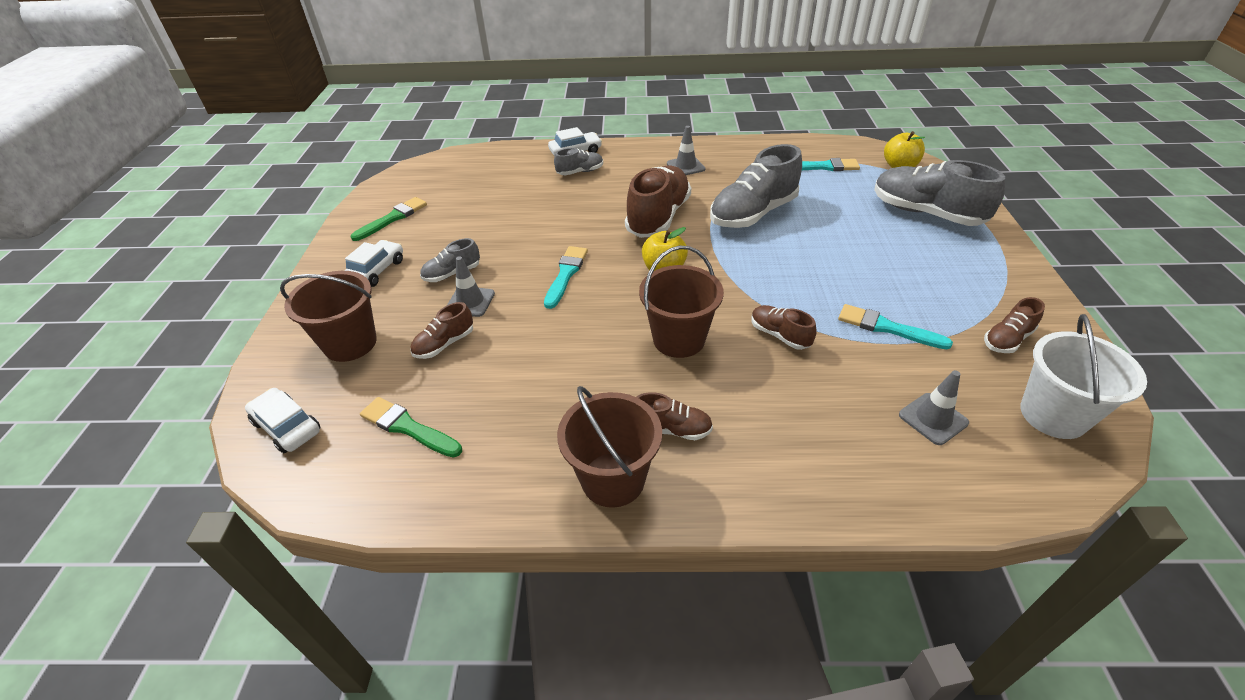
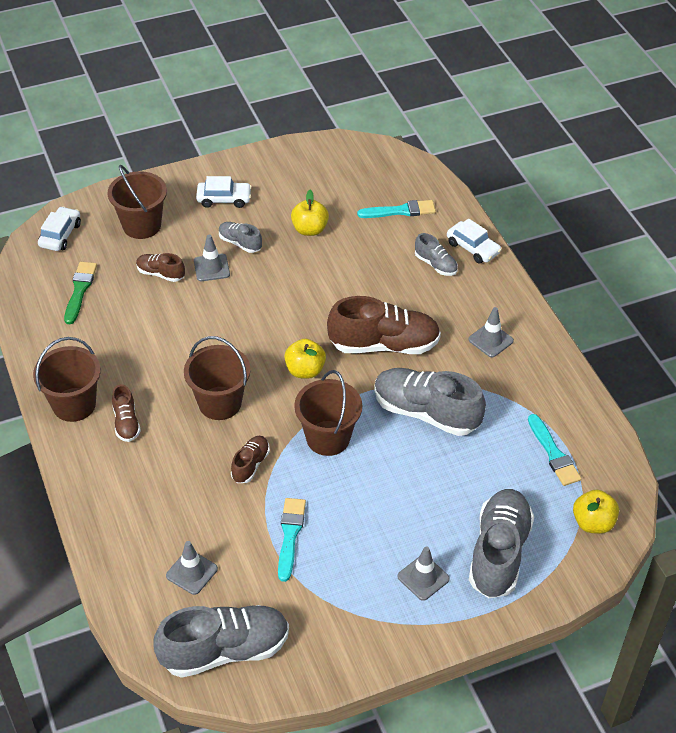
camera: 65 degrees right, 5 degrees up
(393, 218) = (296, 174): green brush -> none
(476, 226) = (309, 229): none -> yellow apple
(566, 274) = (270, 310): turquoise brush -> turquoise brush (400, 211)
(761, 275) = (328, 438): none -> brown bucket
(951, 257) = (423, 578): none -> grey traffic cone
(1007, 339) = (309, 621): brown shoe -> none
(1053, 415) = (225, 650): white bucket -> grey shoe

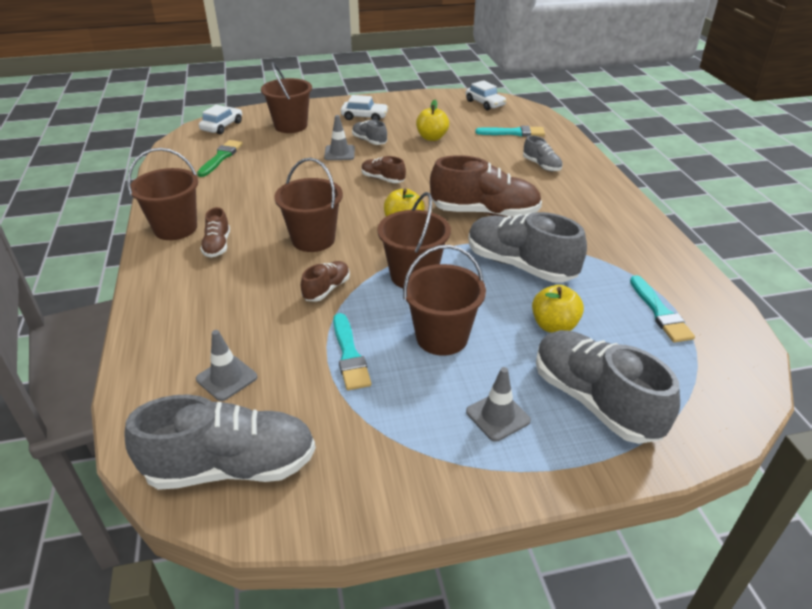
camera: 10 degrees right, 10 degrees down
(160, 274) = (294, 153): brown shoe -> brown shoe (383, 179)
(290, 535) = (349, 355): turquoise brush -> turquoise brush turned 150 degrees clockwise
(366, 506) = (442, 337): none -> brown bucket
(473, 248) = (577, 158): white car -> white car (485, 103)
(490, 340) = (591, 218): grey traffic cone -> none
(499, 553) = (594, 401): grey shoe -> grey shoe turned 60 degrees counterclockwise
(593, 523) = (712, 383): yellow apple -> yellow apple (554, 326)

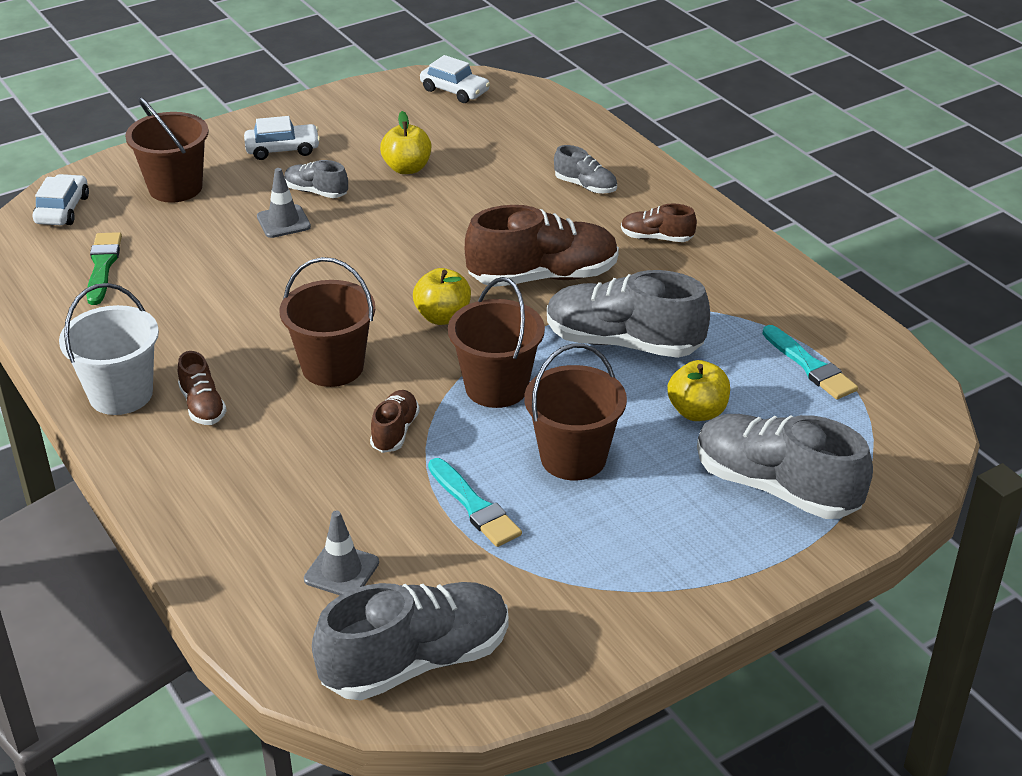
camera: 20 degrees left, 0 degrees up
(175, 228) = (121, 394): brown bucket -> white bucket
(383, 179) = (374, 253): brown shoe -> brown shoe (656, 238)
(498, 416) = (680, 531): grey traffic cone -> none
(513, 133) = (522, 137): turquoise brush -> none

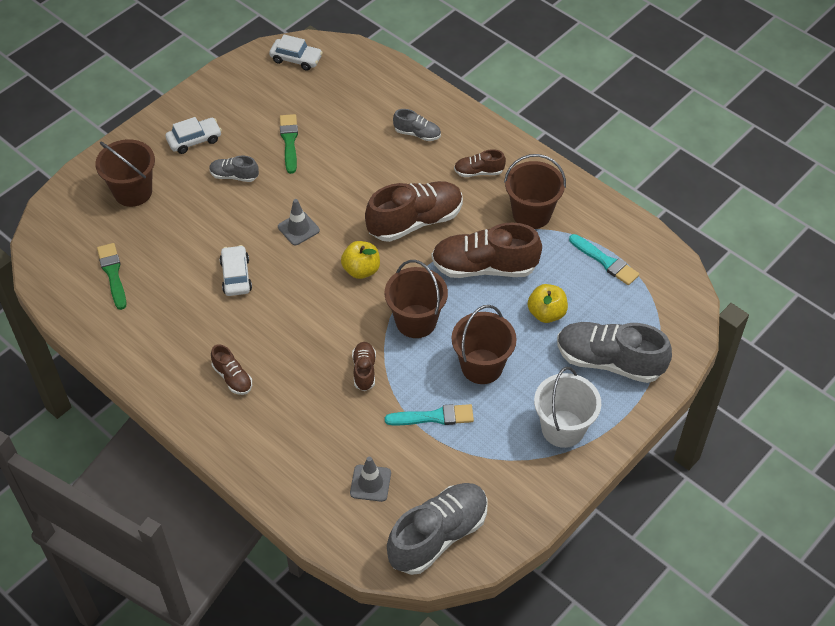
camera: 15 degrees left, 15 degrees up
(62, 210) = (60, 228): white car -> white car (236, 276)
(121, 394) = (174, 380): white bucket -> white bucket (563, 429)
(283, 222) = (222, 208): grey traffic cone -> grey traffic cone (298, 228)
(332, 367) = (305, 327): brown bucket -> brown bucket (531, 214)
(407, 168) = (289, 141): yellow apple -> green brush
(474, 506) = (434, 417): turquoise brush -> turquoise brush turned 45 degrees counterclockwise
(623, 343) = (484, 267): grey shoe -> brown shoe

